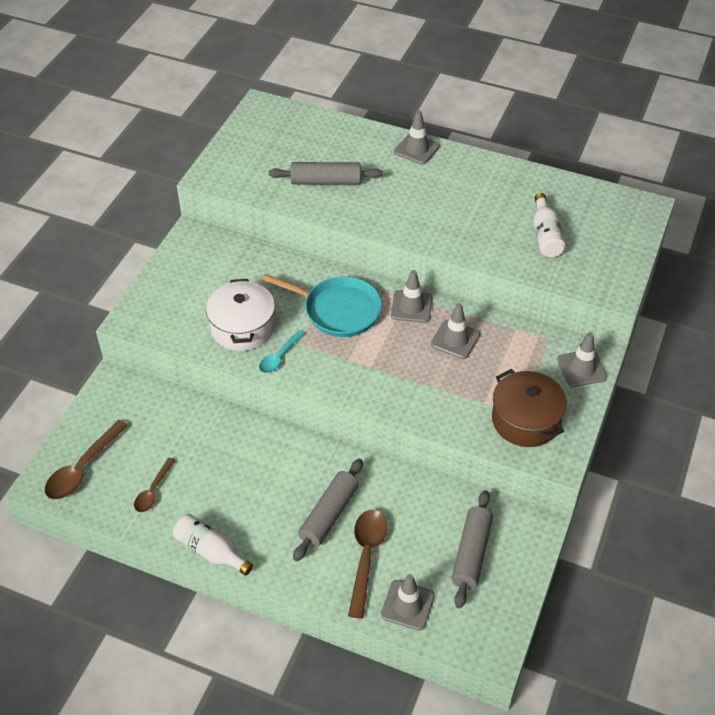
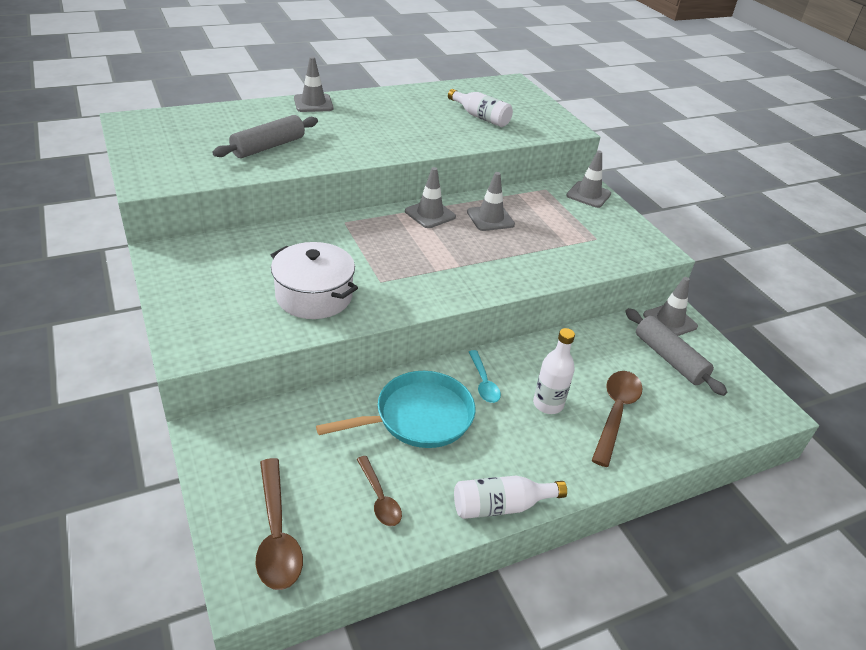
camera: 50 degrees left, 10 degrees down
(279, 357) = (378, 299): turquoise spoon -> turquoise spoon (483, 383)
(329, 515) = (548, 404): grey rolling pin -> white bottle
(338, 310) = (378, 243): turquoise pan -> turquoise pan (418, 417)
(366, 557) = (615, 413): brown spoon -> brown spoon turned 60 degrees clockwise
(407, 605) = (688, 423): grey traffic cone -> grey traffic cone (670, 321)
(525, 420) = (606, 240): brown pot -> none

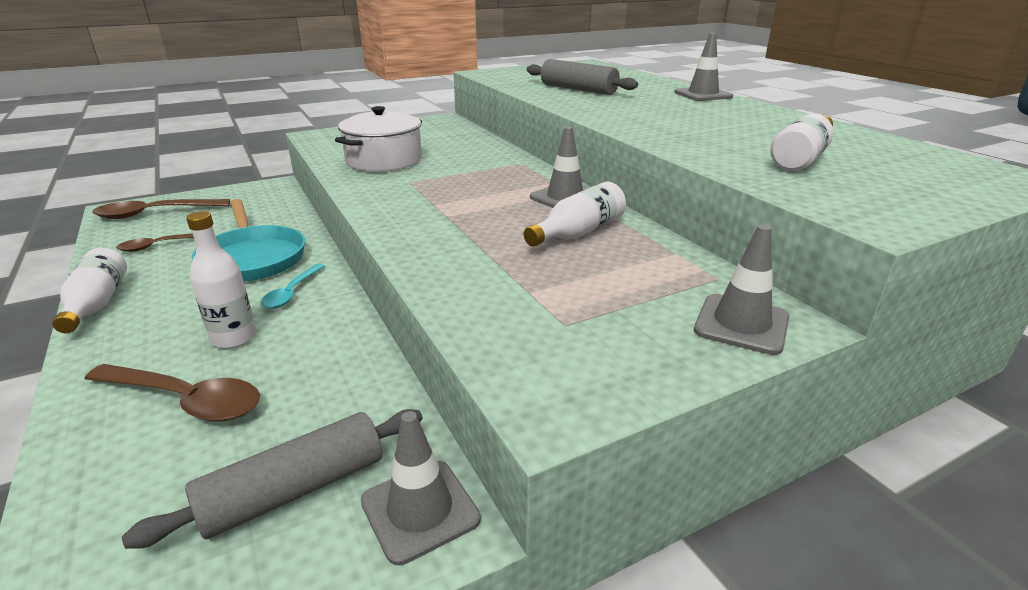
camera: 90 degrees right, 10 degrees down
(483, 383) = (292, 292): turquoise spoon -> turquoise spoon turned 60 degrees counterclockwise
(490, 218) = (578, 233): grey traffic cone -> white bottle

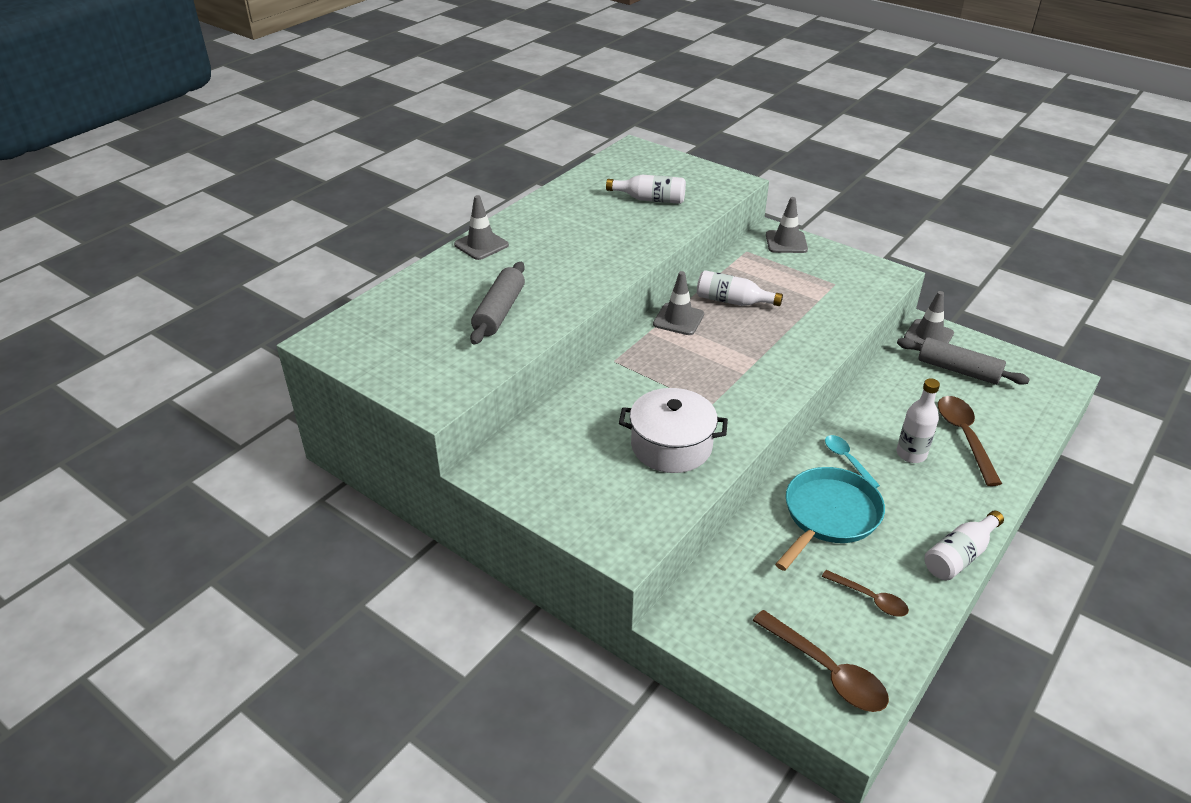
camera: 115 degrees left, 10 degrees up
(292, 292) = (847, 460): turquoise spoon -> turquoise spoon turned 105 degrees counterclockwise

